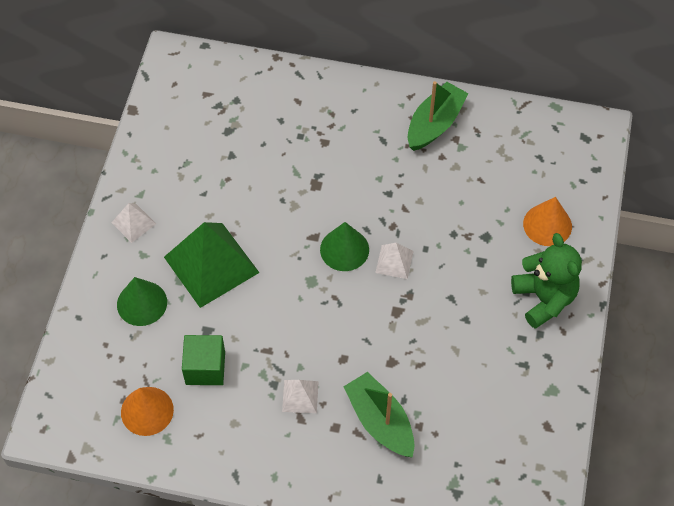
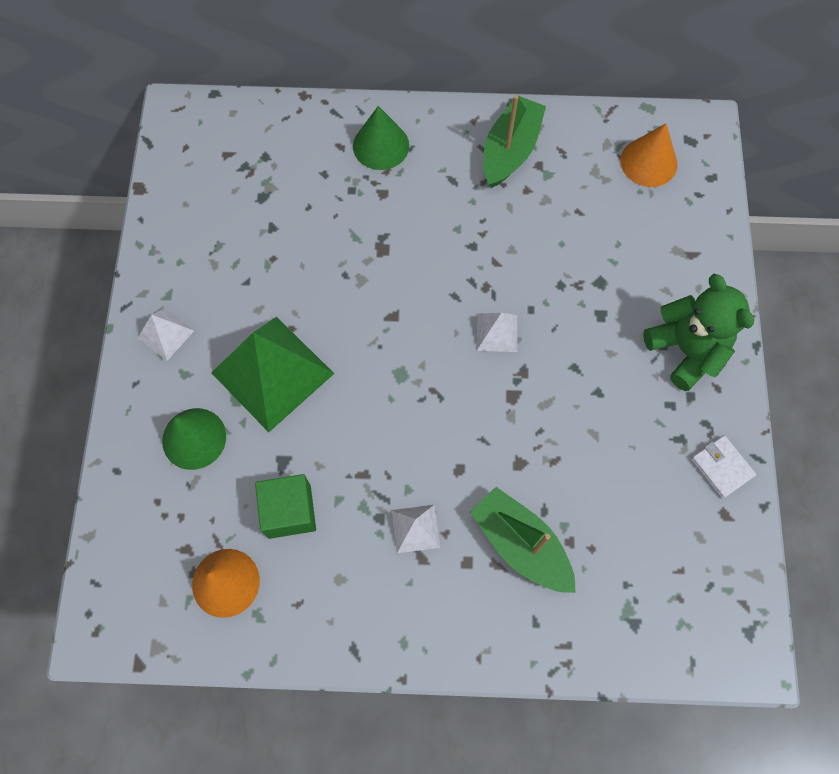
camera: 10 degrees left, 10 degrees up
(344, 249) = (433, 326): green cone -> green cone (381, 145)
(547, 225) = (669, 256): orange cone -> orange cone (648, 162)
(552, 391) = (721, 467): none -> white wallet

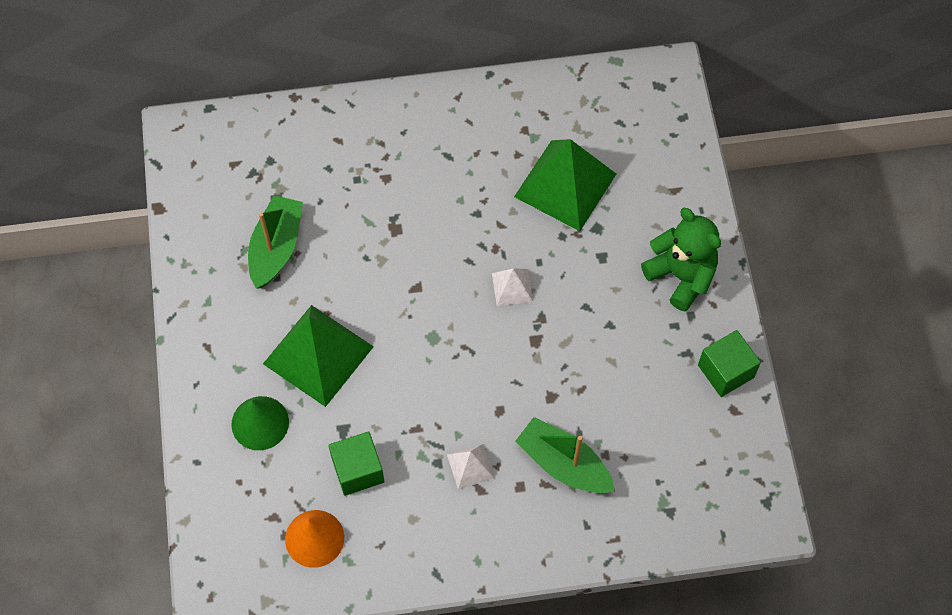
camera: 10 degrees left, 5 degrees down
(165, 334) = (214, 337): white pyramid -> none
(381, 145) = (376, 134): green cone -> none
(510, 150) = (496, 120): green boat -> green boat (276, 248)
(573, 230) = (565, 185): none -> green pyramid
(648, 162) = (624, 112): orange cone -> none
(721, 467) = (725, 371): white wallet -> green cube

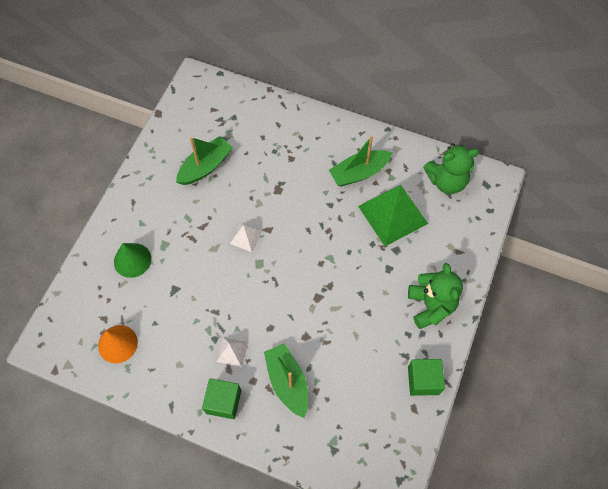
camera: 30 degrees right, 0 degrees up
(318, 355) = (189, 239): green pyramid -> none
(358, 470) = (167, 317): green cube -> green cube (223, 402)
(488, 152) = (359, 173): none -> green boat
(512, 287) = (323, 258): white pyramid -> white pyramid (245, 237)
(607, 106) = (446, 181): none -> green teddy bear

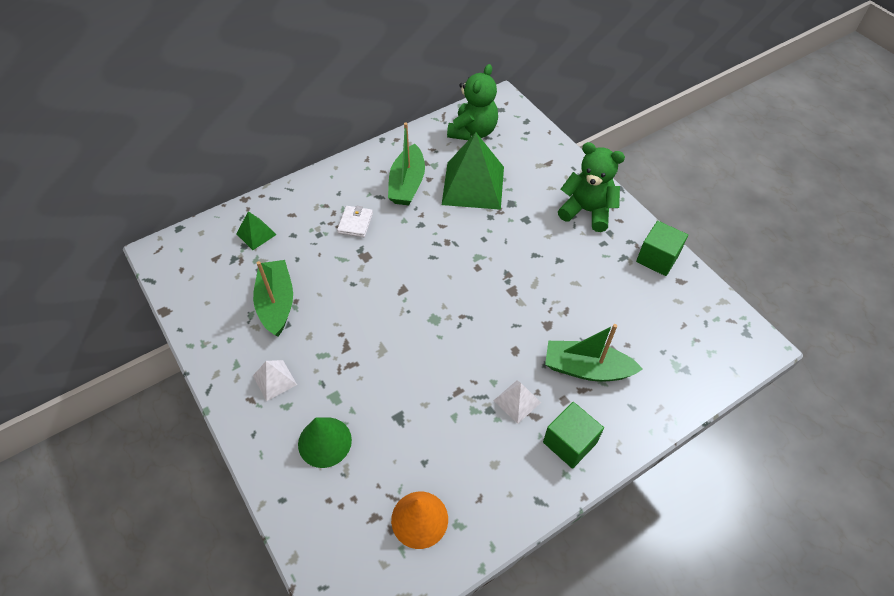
camera: 55 degrees left, 10 degrees down
(245, 237) = (394, 314): white pyramid -> white pyramid (275, 380)
(247, 117) = (256, 234): none -> green pyramid
(300, 165) = (355, 223): none -> white wallet

